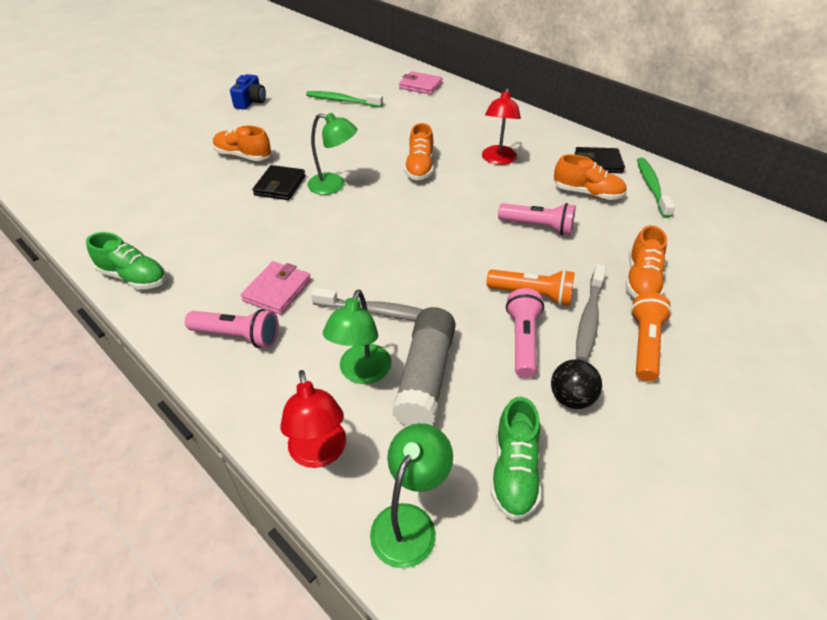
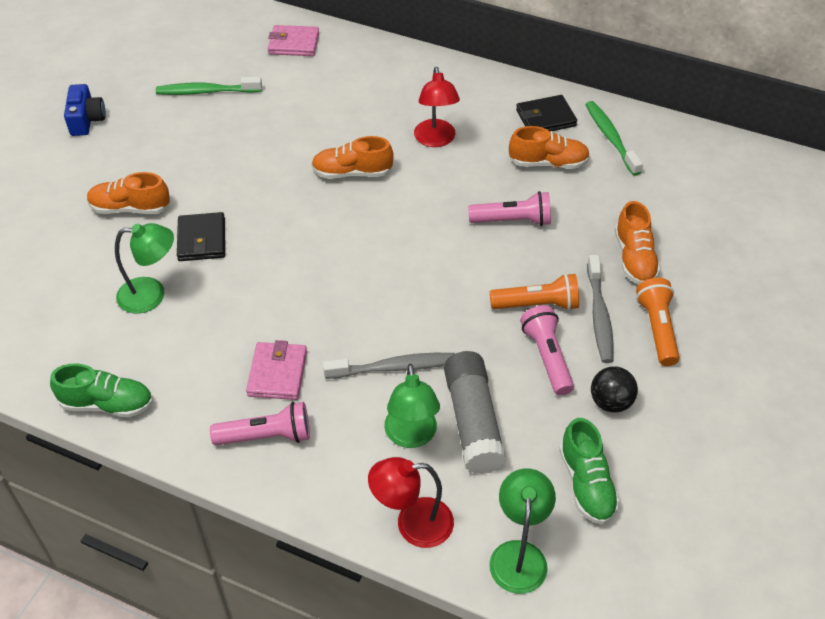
camera: 20 degrees left, 5 degrees up
(319, 453) = (412, 524): red lamp -> red lamp turned 120 degrees clockwise
(334, 185) = (266, 223): green lamp -> green lamp (151, 295)
(420, 167) = (352, 173): orange shoe -> orange shoe turned 105 degrees clockwise

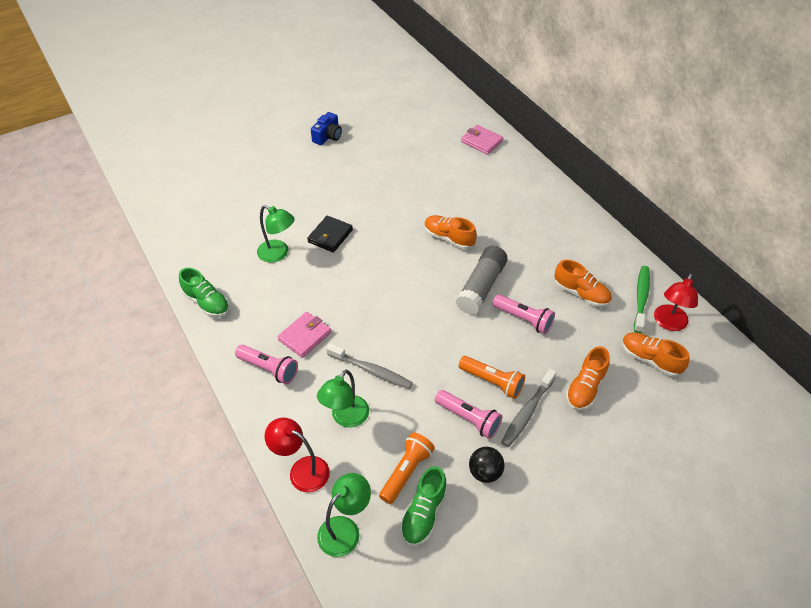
camera: 35 degrees right, 0 degrees up
(130, 208) = (308, 198): orange shoe -> orange shoe (650, 359)
(206, 91) = (406, 149): green toothbrush -> none
(435, 140) = (518, 242): red lamp -> red lamp (668, 323)
(473, 421) = (389, 431): grey glue stick -> grey glue stick (481, 287)
(545, 118) = (605, 263): black wallet -> none
(546, 357) = (469, 419): pink flashlight -> pink flashlight turned 105 degrees clockwise
(657, 329) = (559, 443): orange flashlight -> orange flashlight (406, 471)

